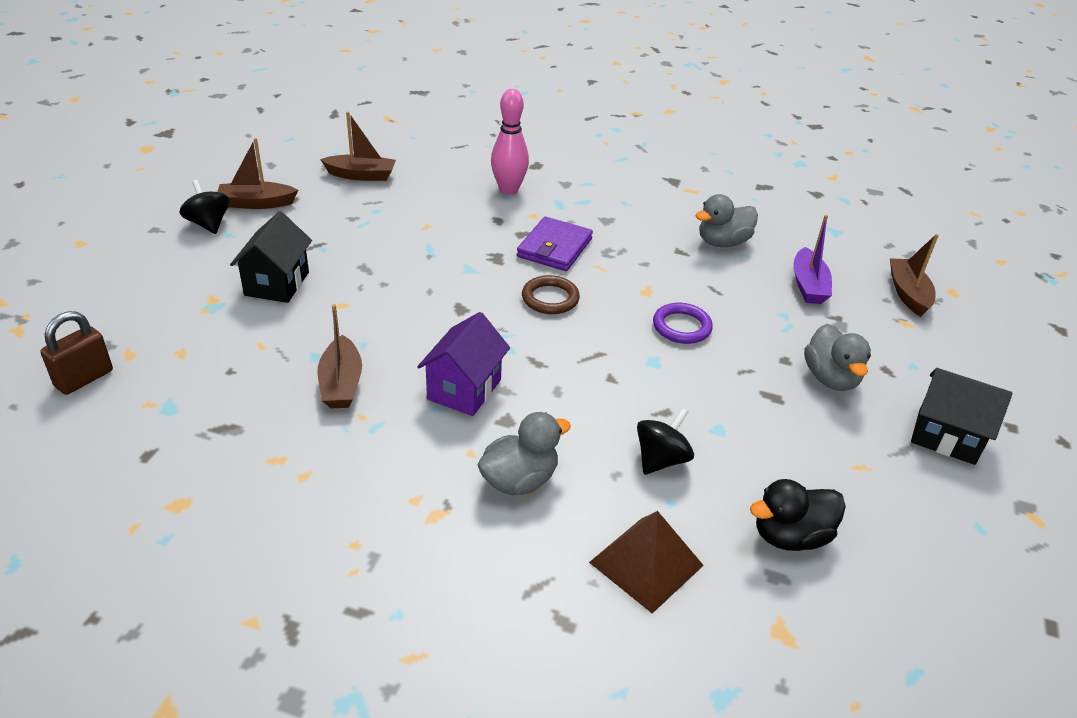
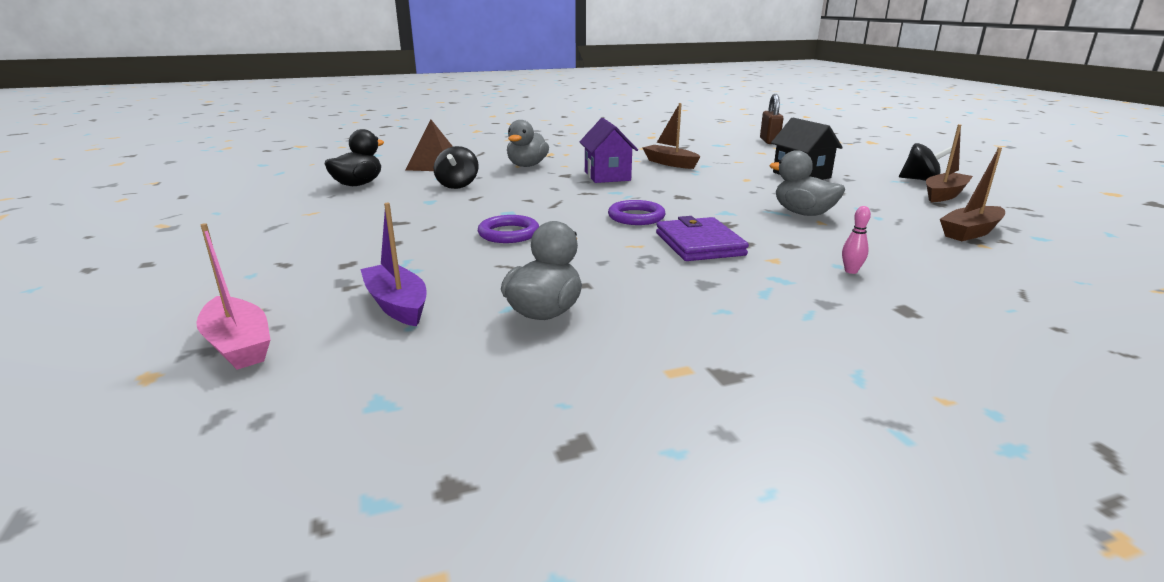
camera: 145 degrees right, 15 degrees down
(508, 190) = (851, 271): pink bowling pin -> pink bowling pin, size x0.44
(550, 298) = (636, 217): brown ring -> purple ring
(830, 378) = (346, 243): grey duck -> grey duck (803, 213)
(908, 294) = (238, 345): brown boat -> pink boat
(946, 437) = (228, 241): black house -> none

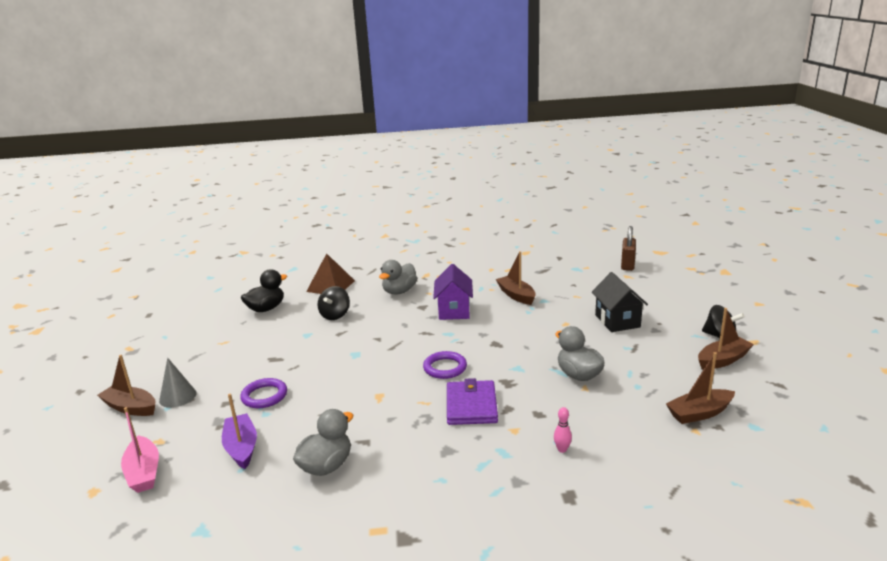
camera: 15 degrees right, 0 degrees up
(186, 279) = (131, 407): none -> brown boat
(263, 263) = (178, 397): none -> grey cone
(508, 233) = (343, 379): purple ring -> purple ring (264, 396)

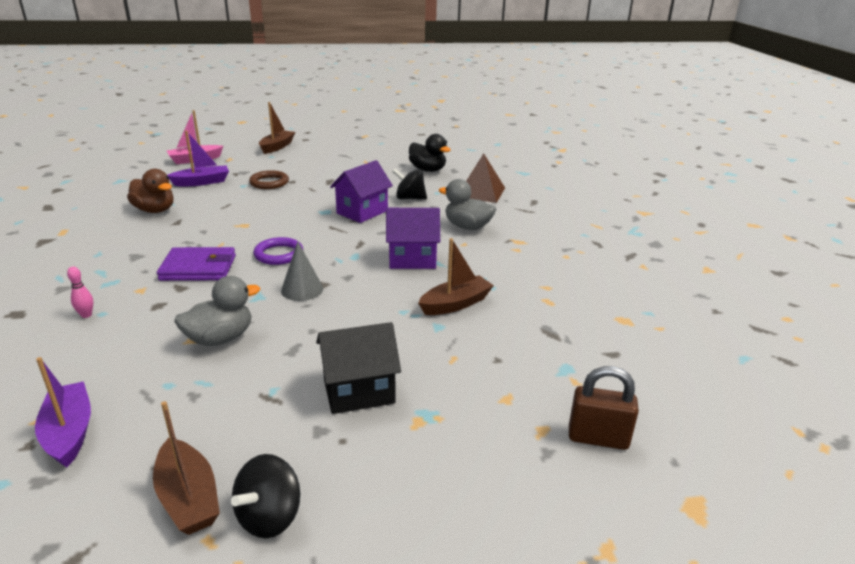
camera: 85 degrees right, 5 degrees up
(178, 397) = (284, 157): grey cone -> grey cone (302, 289)
(264, 396) = (269, 183): purple ring -> brown ring
(326, 466) = (155, 210): grey duck -> brown duck
(361, 335) = (362, 212): none -> purple house
(699, 413) = (69, 432): brown boat -> purple boat

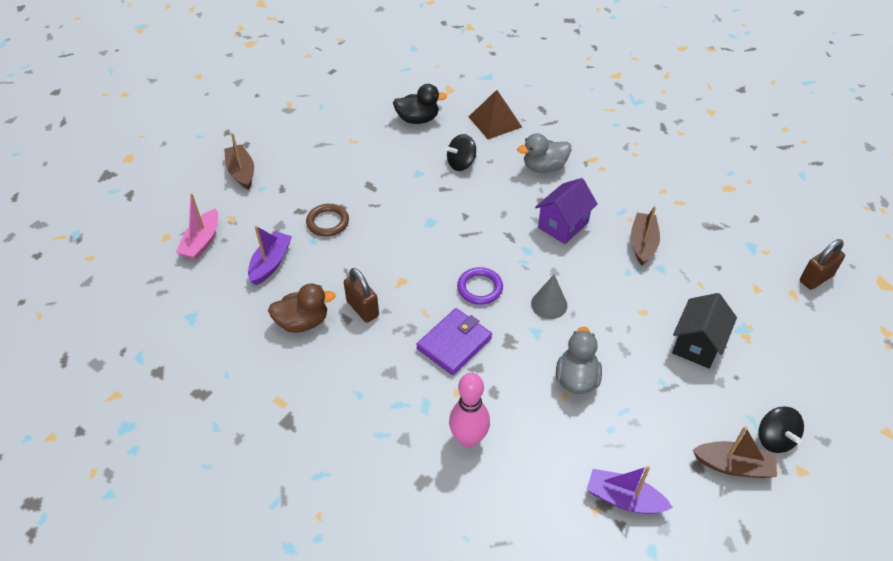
camera: 45 degrees left, 20 degrees up
(86, 315) = (468, 439): pink bowling pin -> pink bowling pin, size x2.25
(194, 223) = (362, 309): none -> brown padlock
(362, 212) = (456, 203): purple house -> none

